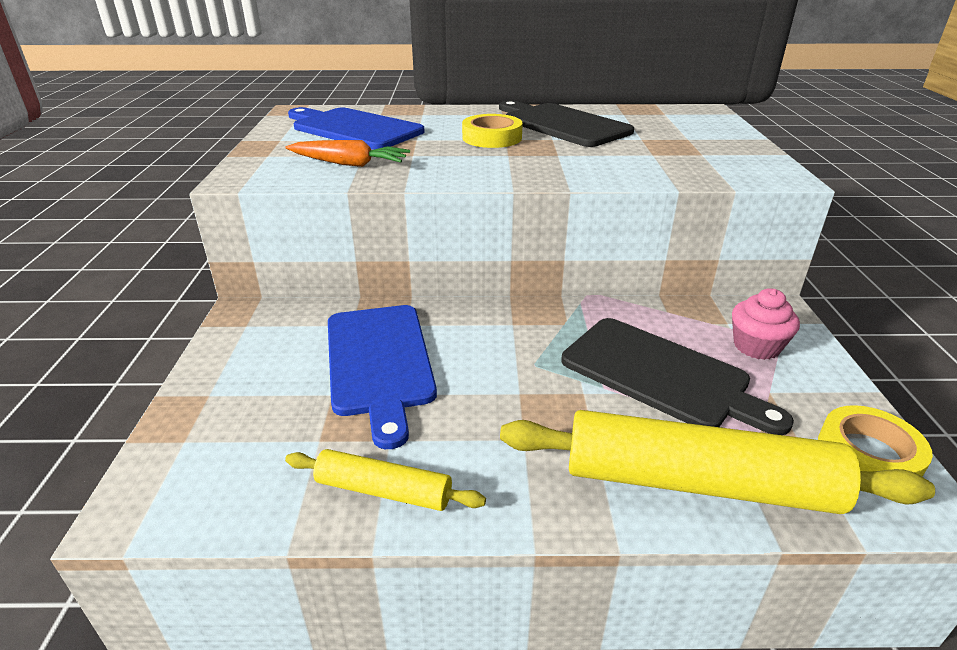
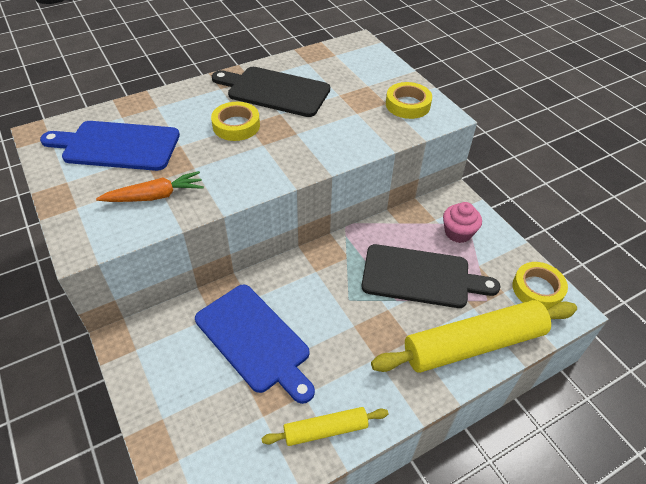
camera: 30 degrees left, 15 degrees up
(732, 160) = (407, 105): none -> yellow tape

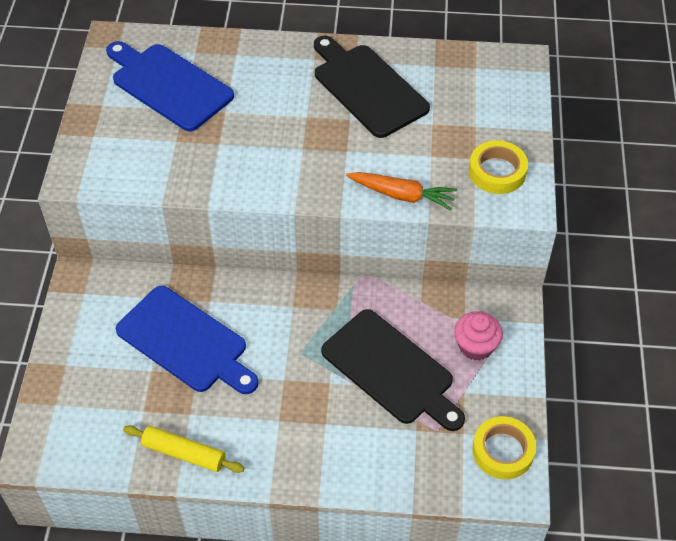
camera: 35 degrees right, 5 degrees up
(155, 196) = (164, 157): orange carrot -> orange carrot (402, 195)
(236, 125) = (294, 113): yellow tape -> none
(255, 340) = (185, 342): blue cutting board -> blue cutting board turned 45 degrees counterclockwise
(473, 344) = (381, 463): yellow rolling pin -> none

